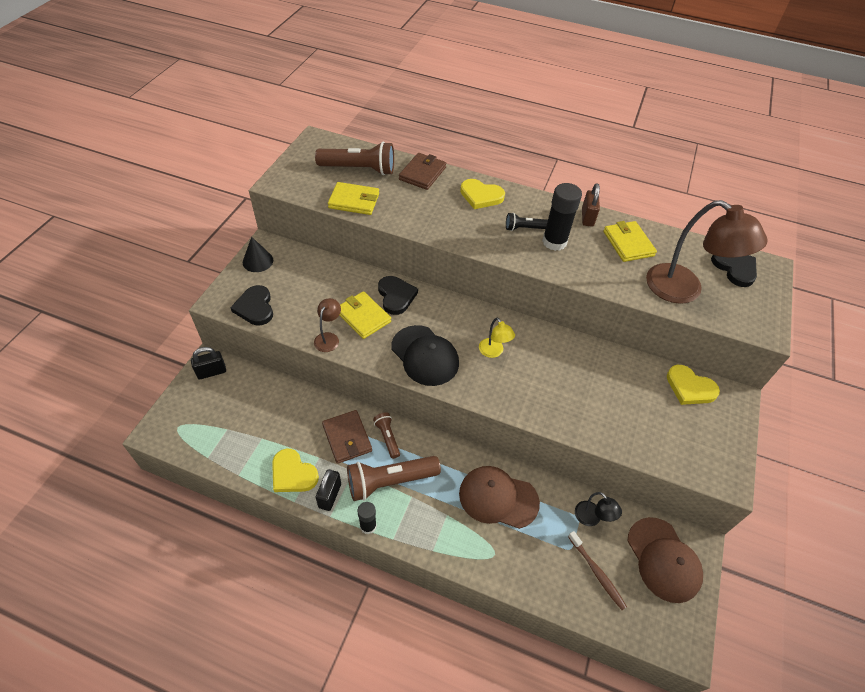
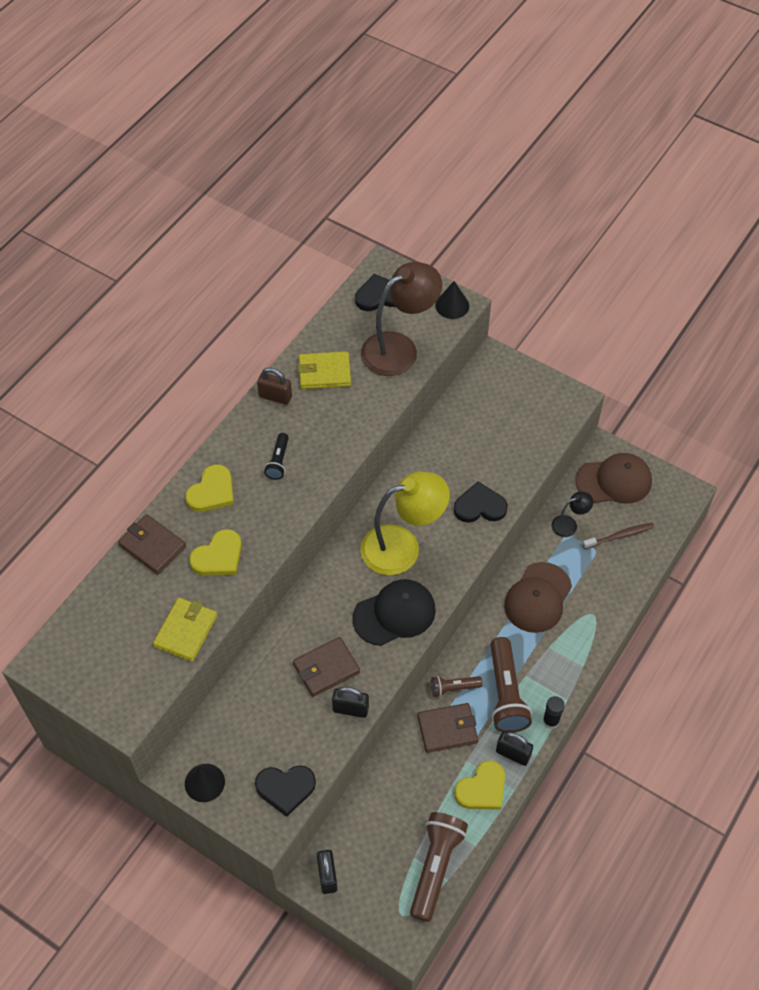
camera: 75 degrees left, 5 degrees up
(329, 338) = (350, 709): brown lamp -> black padlock
(359, 169) = (123, 617): brown flashlight -> brown flashlight (436, 867)
(363, 317) = (326, 668): yellow wallet -> brown wallet
(396, 296) = (302, 629): black heart -> black heart (480, 506)
(493, 352) = (402, 547): yellow lamp -> yellow lamp, size x2.16
(554, 242) = (306, 439): black glue stick -> none
(690, 387) = (476, 390): yellow heart -> yellow heart (218, 556)
(760, 324) = (452, 305): none -> black cone

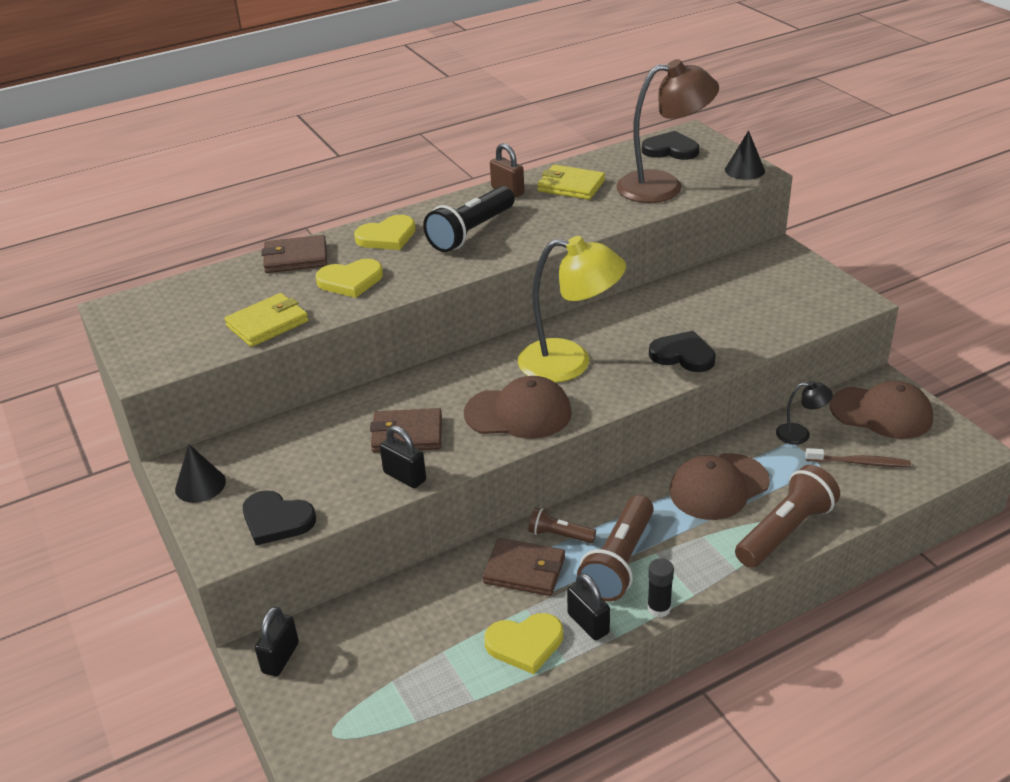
camera: 30 degrees right, 20 degrees down
(152, 546) = (296, 258): brown wallet -> brown wallet turned 75 degrees counterclockwise
(278, 461) = (471, 232): black flashlight -> black flashlight, size x1.90
(395, 614) = (518, 413): black cap -> brown cap
(436, 867) = (410, 702): brown flashlight -> brown flashlight (785, 531)

